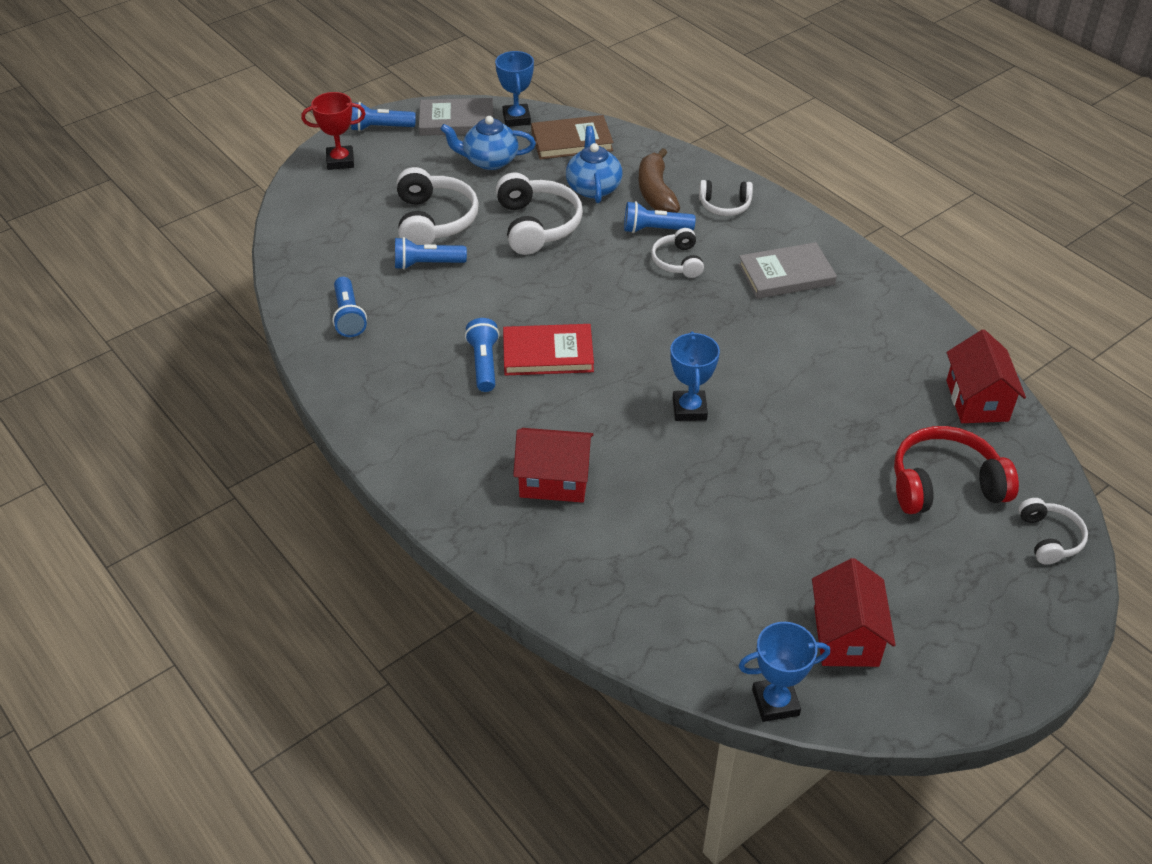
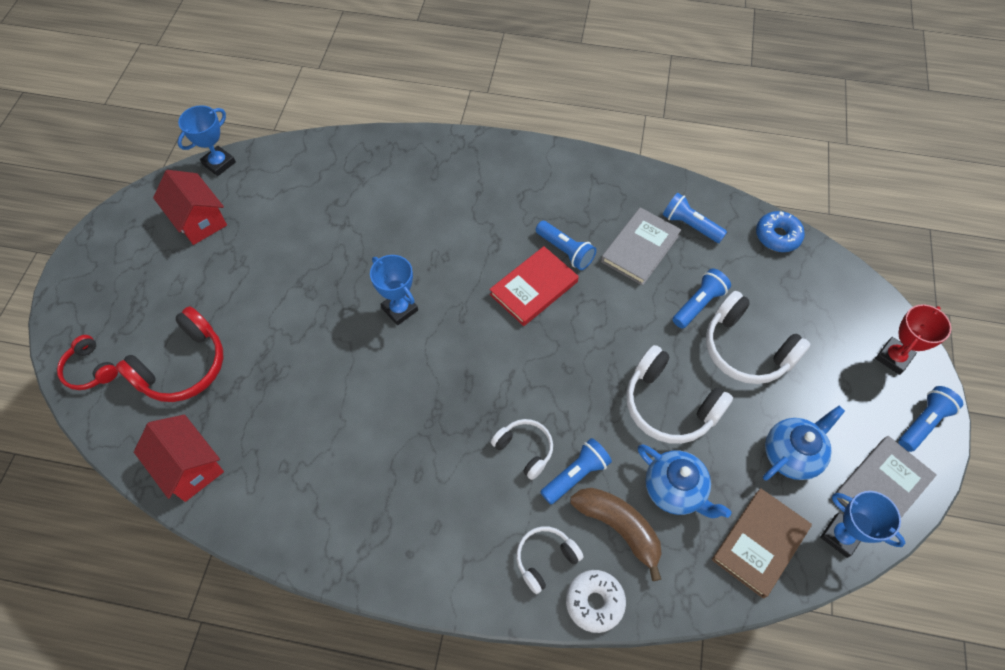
camera: 140 degrees right, 15 degrees up
(292, 266) = (777, 236): none -> blue donut
(554, 480) = (440, 203): red house -> none
(713, 173) = (594, 602): none -> white donut
(786, 274) = (425, 503): grey book -> grey book (640, 248)
(1049, 538) = (90, 369): white headphones -> red headphones

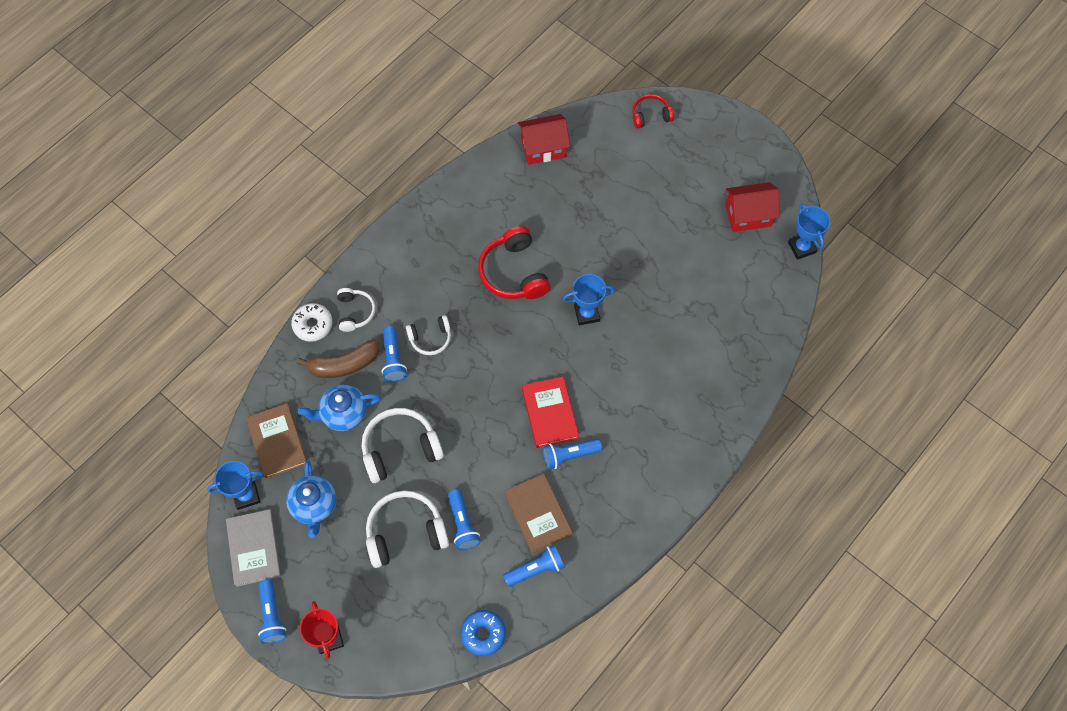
camera: 120 degrees right, 5 degrees up
(182, 366) = (621, 166): red headphones -> red headphones (514, 272)
(640, 248) = (538, 514): grey book -> brown book

